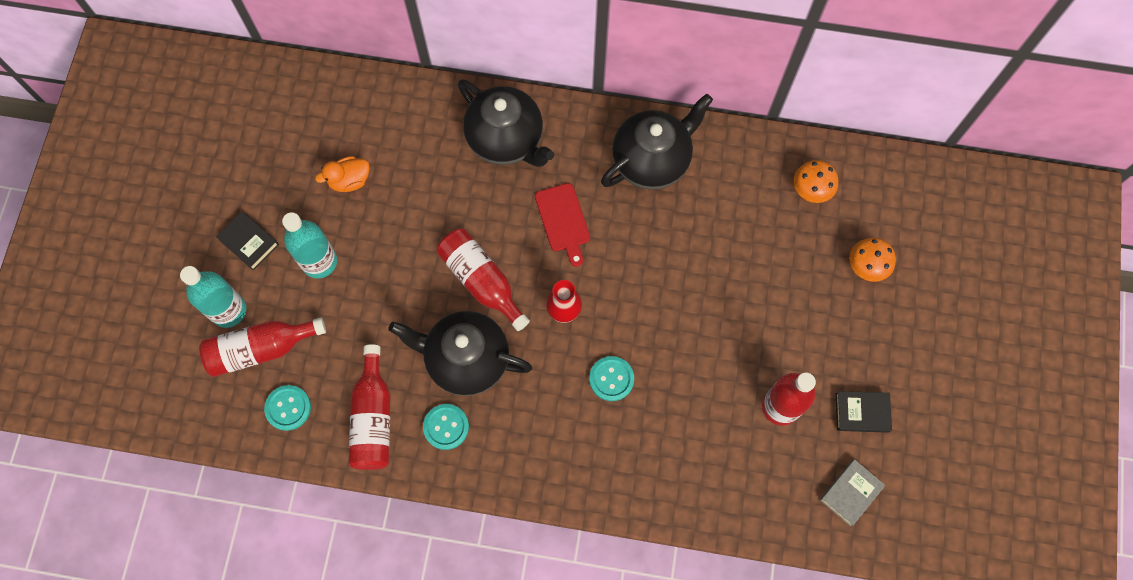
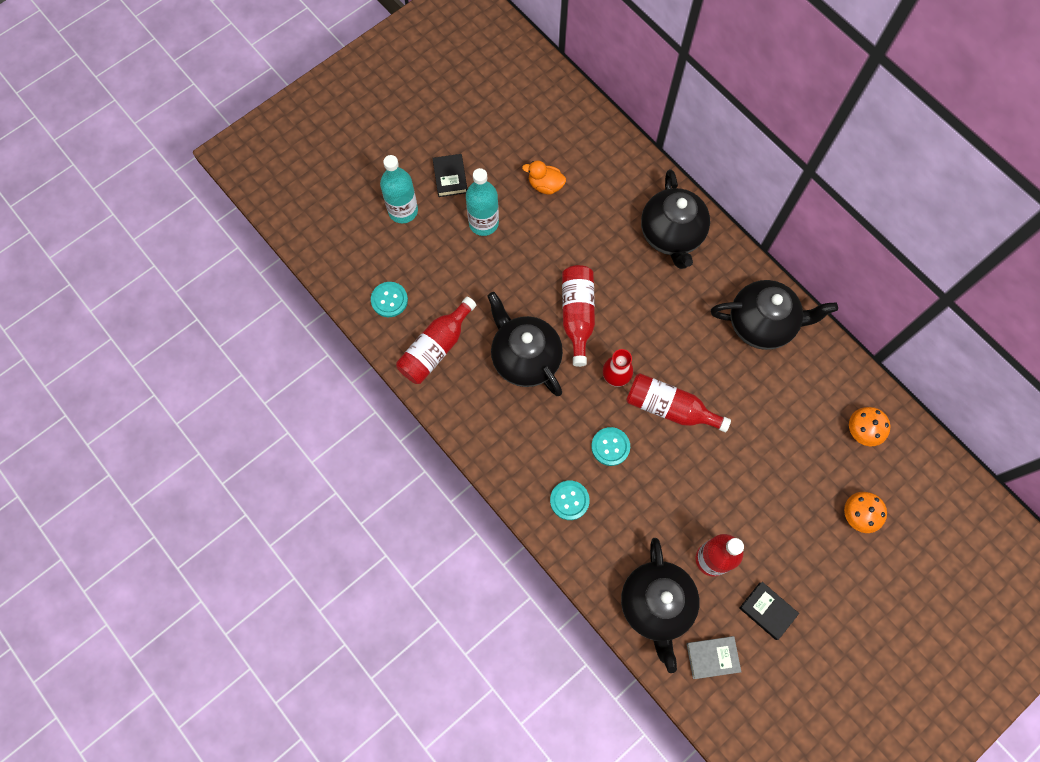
camera: 40 degrees right, 0 degrees up
(261, 349) = (403, 250): red bottle -> red bottle (669, 408)
(446, 427) = (476, 390): turquoise button -> turquoise button (569, 500)
(563, 220) = (665, 317): red cutting board -> none
(767, 488) = (656, 605): none -> black teapot

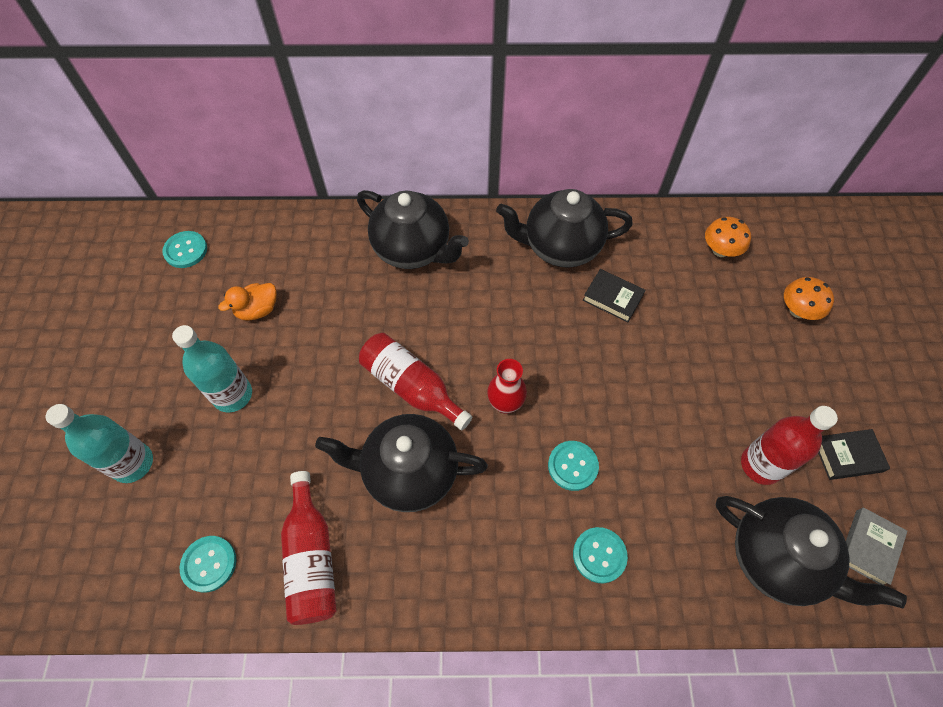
camera: 50 degrees left, 10 degrees down
(450, 177) = (153, 387): black book -> black book (612, 298)
(544, 107) = (186, 250): none -> turquoise button
(669, 408) = (576, 380): red bottle -> none
(762, 324) = (560, 247): black teapot -> black teapot turned 135 degrees counterclockwise

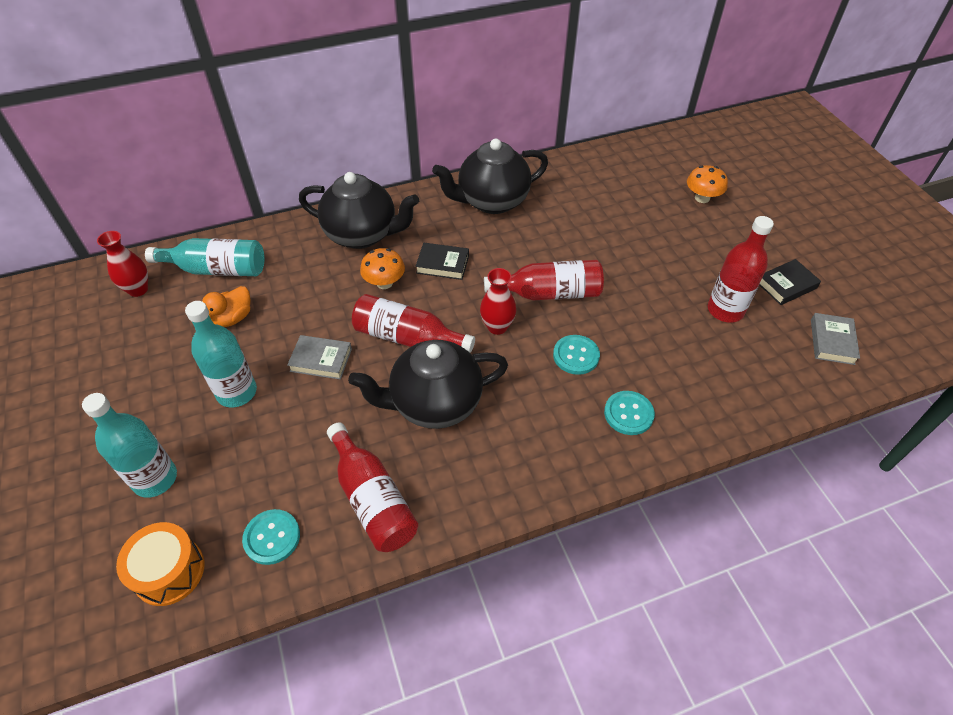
camera: 20 degrees left, 10 degrees down
(112, 564) = (169, 571): none -> orange drum
(186, 250) = (138, 289): turquoise button -> red vase
(262, 249) = (217, 269): none -> turquoise bottle
(321, 385) = (321, 360): none -> grey book
(575, 380) = (549, 293): none -> red bottle
(612, 298) = (552, 226): black book -> black book (442, 264)
(720, 250) = (623, 172): orange mushroom -> orange mushroom (384, 283)
(777, 559) = (769, 371): black teapot -> none

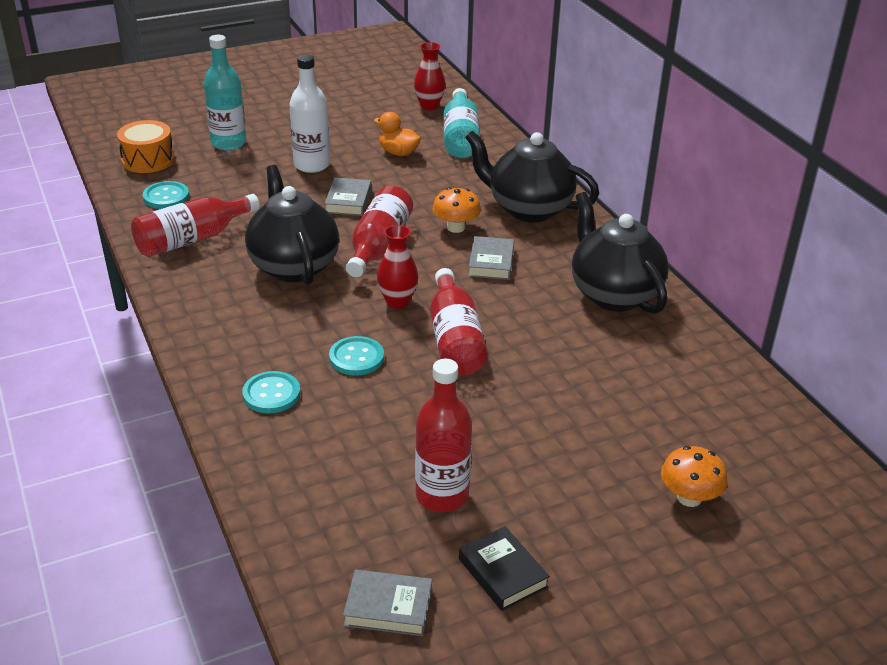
camera: 85 degrees right, 15 degrees down
(237, 392) = (311, 165): turquoise bottle -> white bottle
(362, 235) = (528, 209): black teapot -> black teapot turned 105 degrees clockwise
(442, 264) = (491, 262): black book -> grey book

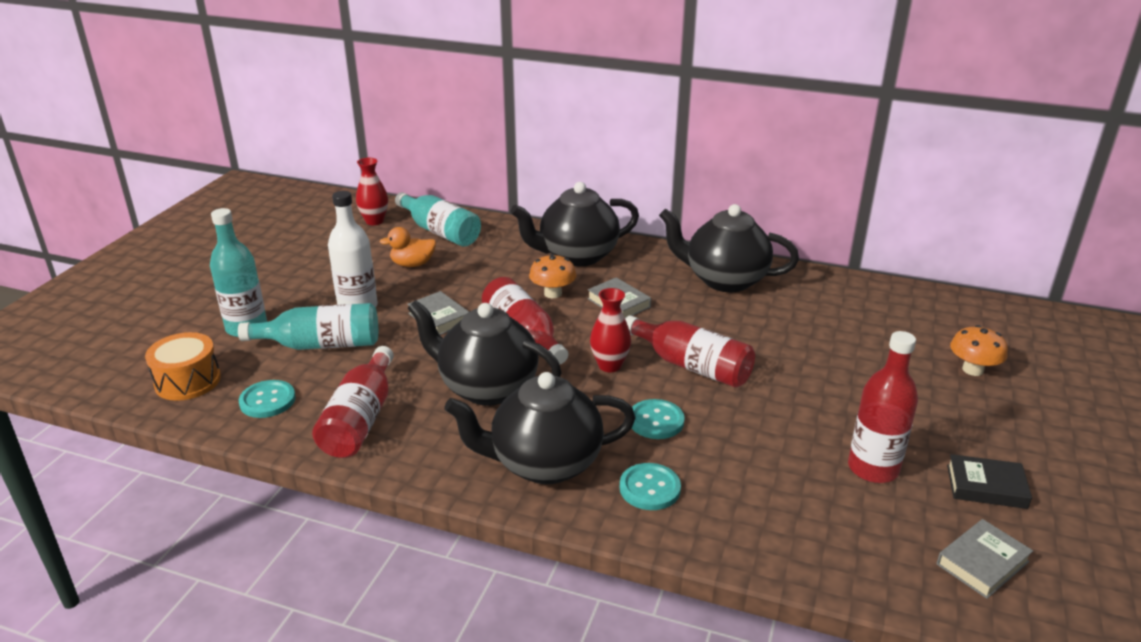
camera: 45 degrees left, 5 degrees down
(240, 335) = (544, 464): none -> black teapot
(249, 178) = (321, 344): none -> turquoise bottle

